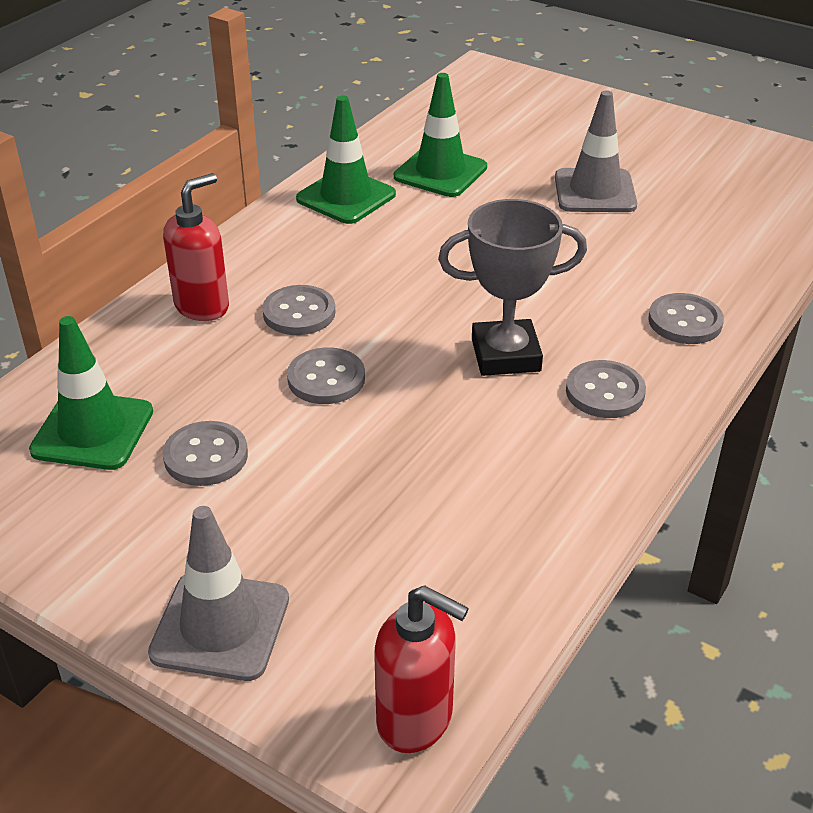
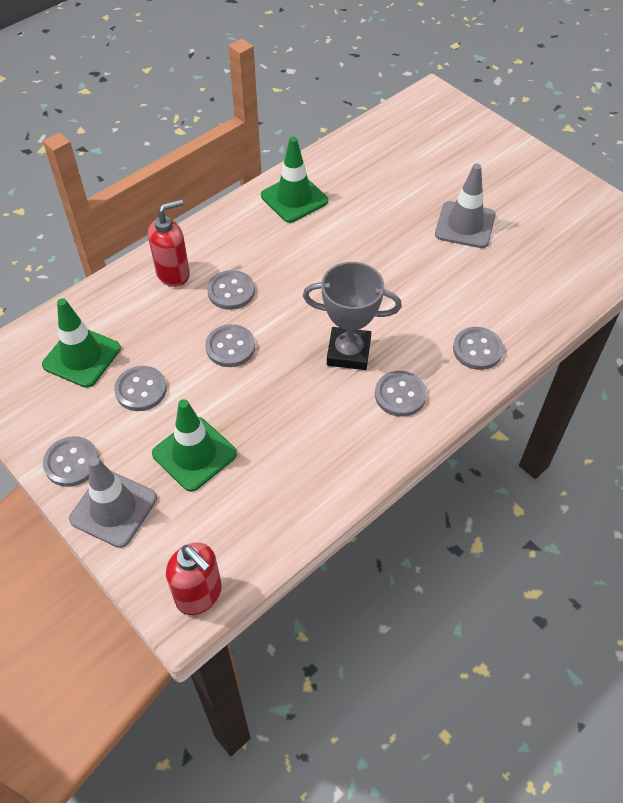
camera: 15 degrees right, 15 degrees up
(124, 575) = (71, 462): none -> grey button
(440, 172) = (365, 188): green traffic cone -> green traffic cone (194, 454)

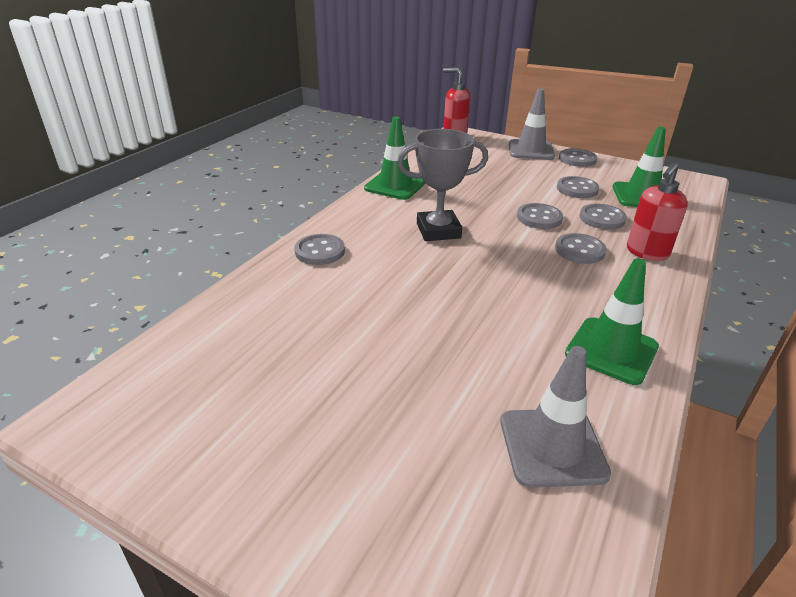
camera: 160 degrees right, 20 degrees down
(194, 454) = (507, 171): green traffic cone -> green traffic cone (395, 186)
(400, 395) = (380, 215): grey button -> grey button (602, 218)
(465, 225) = (365, 367): grey traffic cone -> grey traffic cone (552, 447)

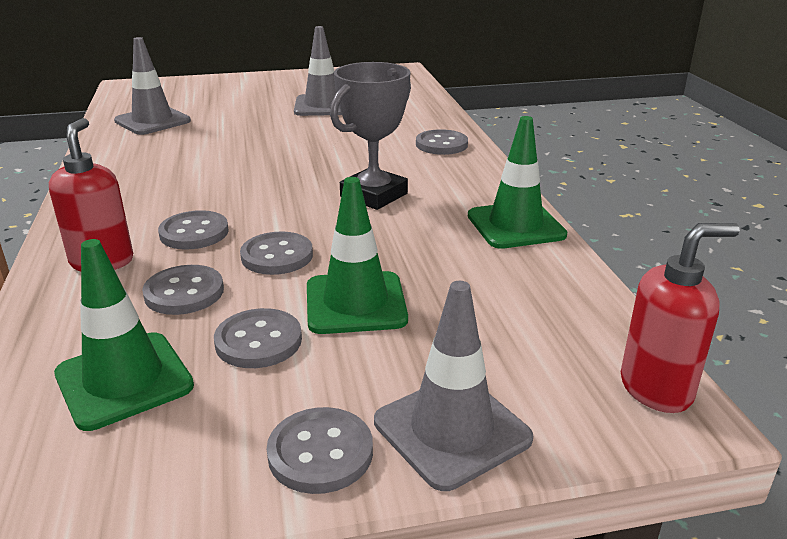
camera: 140 degrees right, 5 degrees down
(318, 366) = (323, 106): none -> grey traffic cone
(611, 350) = (127, 166): green traffic cone -> green traffic cone (355, 303)

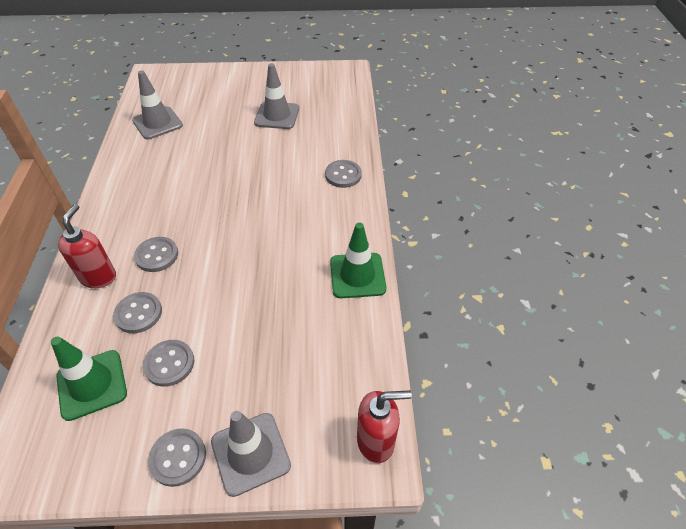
camera: 10 degrees right, 20 degrees up
(277, 256) = (200, 286): grey button -> none
(355, 303) = (233, 338): green traffic cone -> none
(374, 195) = (278, 230): grey trophy -> none

